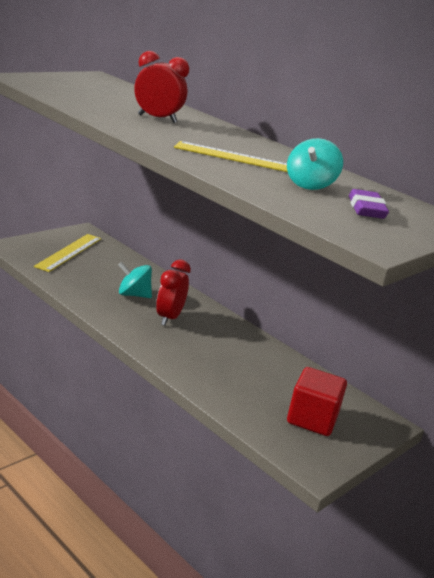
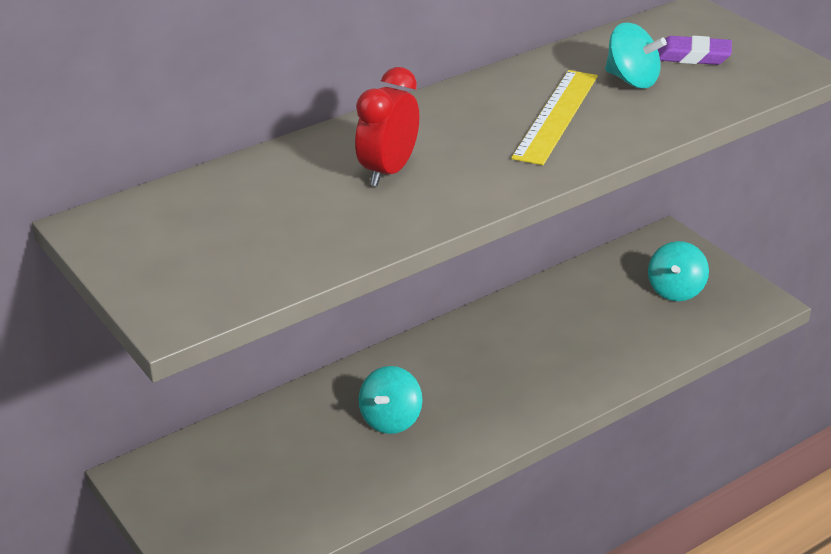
camera: 75 degrees left, 10 degrees up
(69, 252) = (234, 495): yellow ruler -> none
(169, 318) = (459, 386): red clock -> none
(312, 419) = (676, 290): red cube -> turquoise spinning top

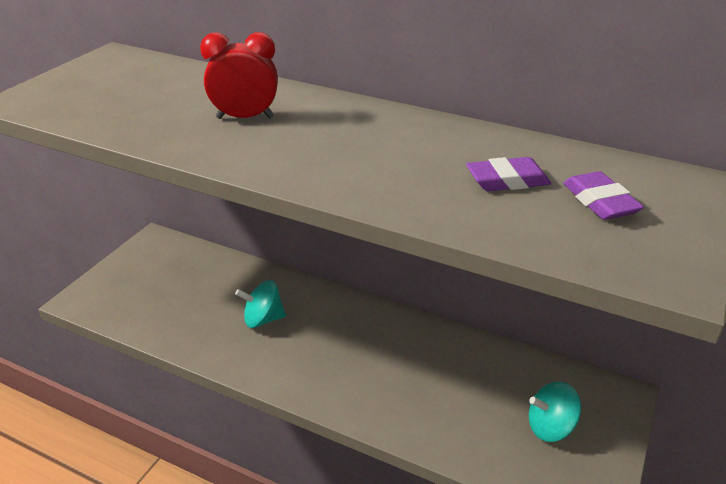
camera: 60 degrees right, 0 degrees up
(556, 116) = (398, 160): yellow ruler -> none
(632, 80) = (507, 180): turquoise spinning top -> purple eraser

